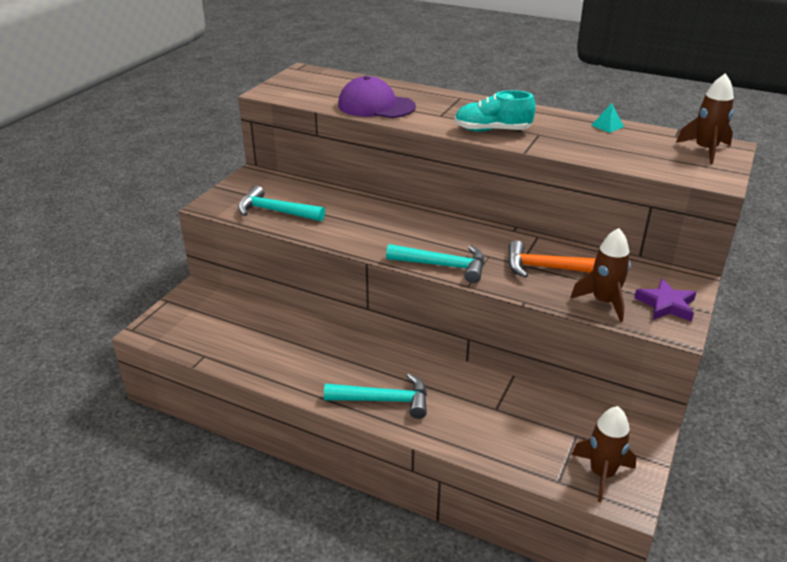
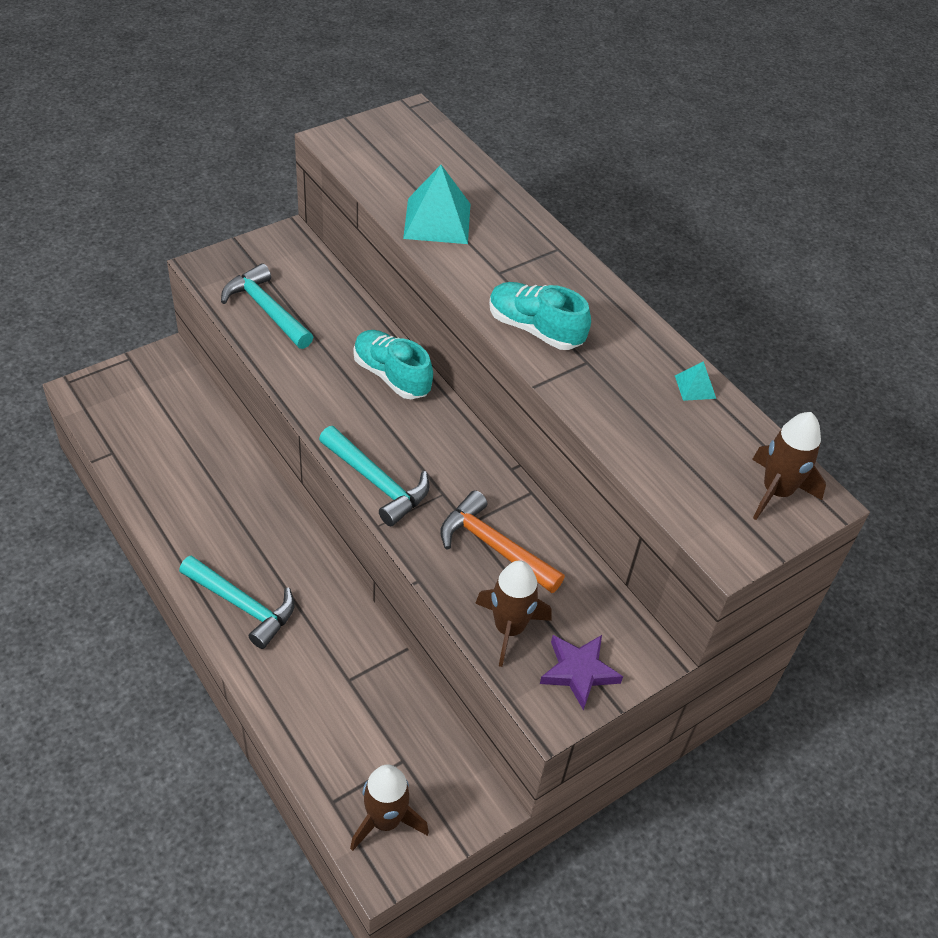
camera: 25 degrees right, 15 degrees up
(376, 106) = (437, 220): purple cap -> turquoise pyramid
(392, 215) = (391, 376): none -> turquoise shoe

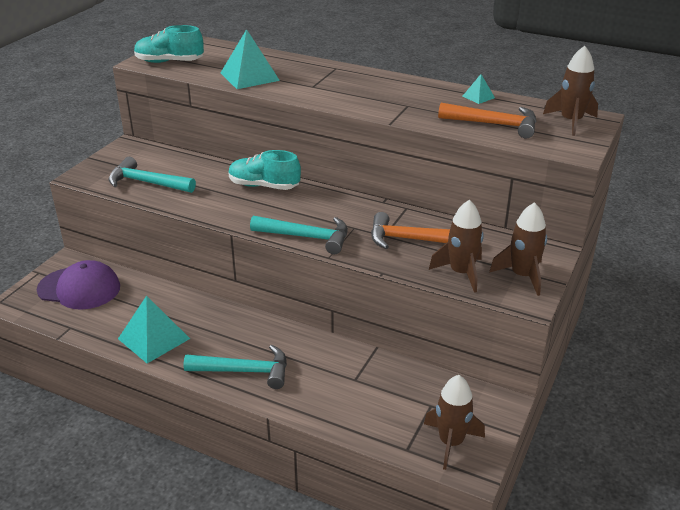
camera: 25 degrees left, 15 degrees down
(154, 402) = (79, 288): none -> purple cap
(182, 511) = (154, 338): none -> turquoise pyramid
(535, 329) = (361, 101): turquoise shoe -> turquoise shoe (169, 62)
(578, 671) = (522, 276): purple star -> brown rocket
(667, 449) = (494, 124): none -> orange hammer

